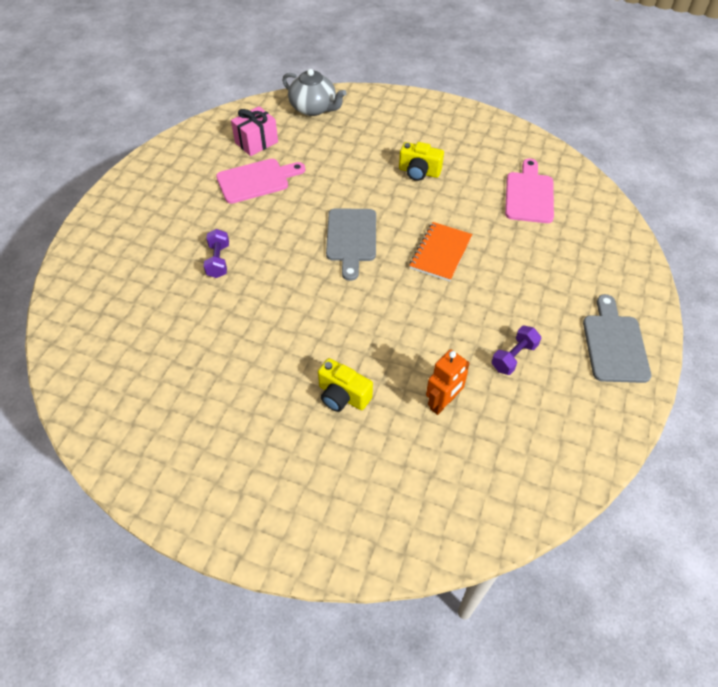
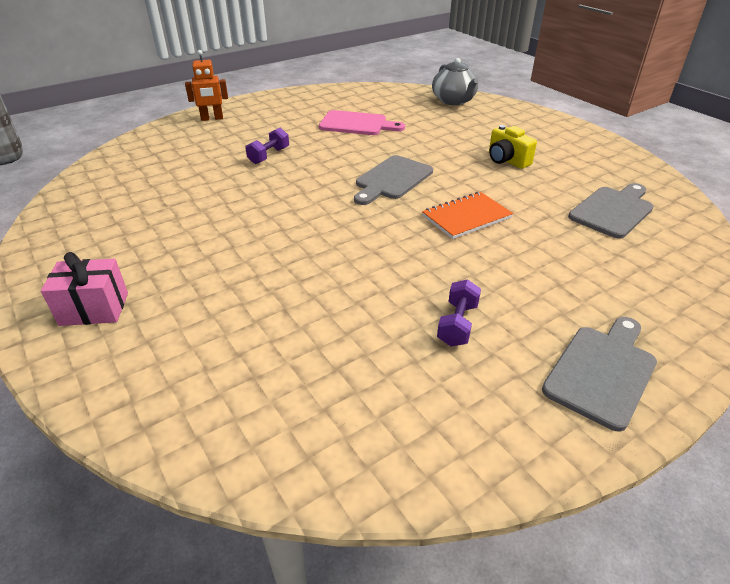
camera: 35 degrees right, 15 degrees down
(256, 142) = (383, 105): pink gift -> pink gift (94, 309)
(342, 396) = (252, 275): yellow camera -> none
(442, 403) = (336, 325): orange robot -> orange robot (212, 118)
(513, 357) = (457, 324): purple dumbbell -> purple dumbbell turned 60 degrees counterclockwise
(529, 195) = (613, 210): pink cutting board -> grey cutting board

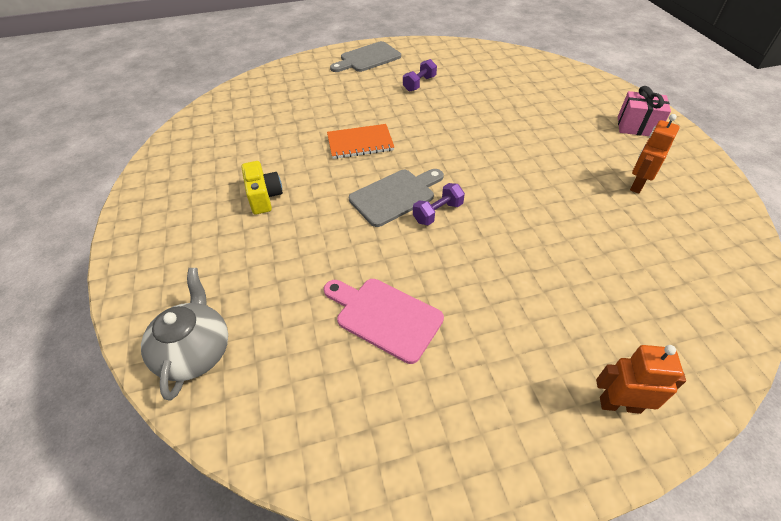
camera: 160 degrees left, 10 degrees up
(139, 229) = (637, 184): none -> orange robot
(269, 156) = (520, 267): purple dumbbell -> purple dumbbell (438, 213)
(613, 210) = (247, 127): grey cutting board -> none

